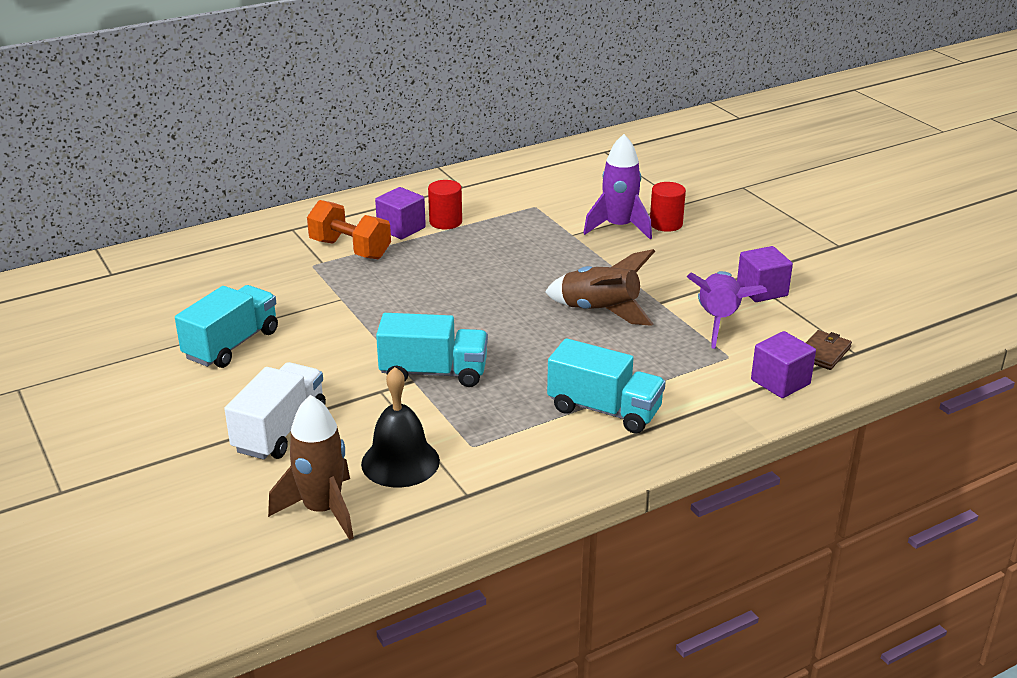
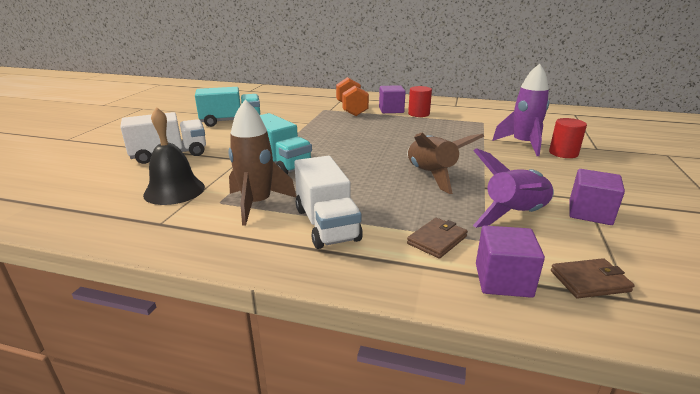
camera: 45 degrees right, 5 degrees down
(322, 510) = (99, 191): brown rocket -> brown rocket (257, 204)
(604, 410) = (326, 224): turquoise truck -> white truck
(701, 375) = (437, 240): none -> brown wallet

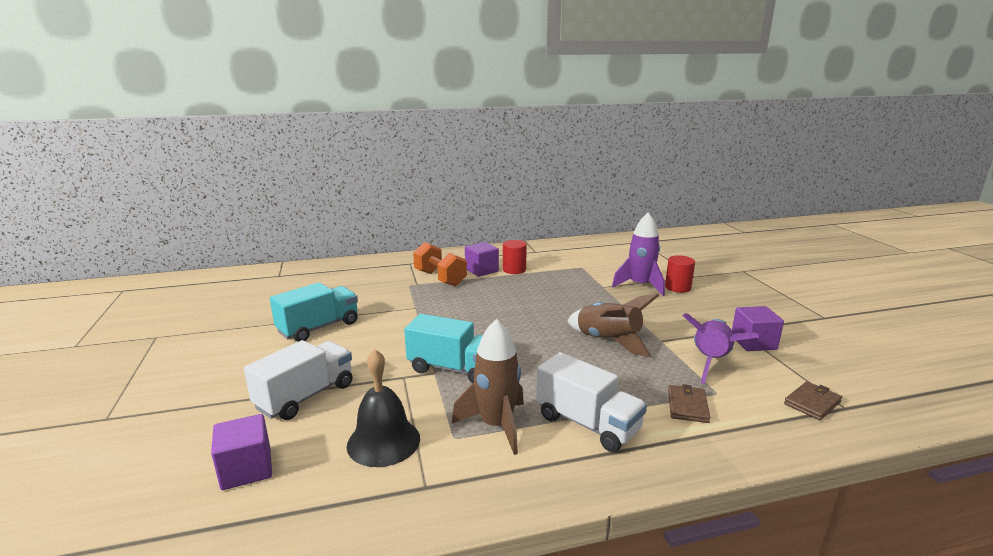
camera: 30 degrees left, 5 degrees down
(503, 280) = (766, 424): purple cube -> purple cube (246, 469)

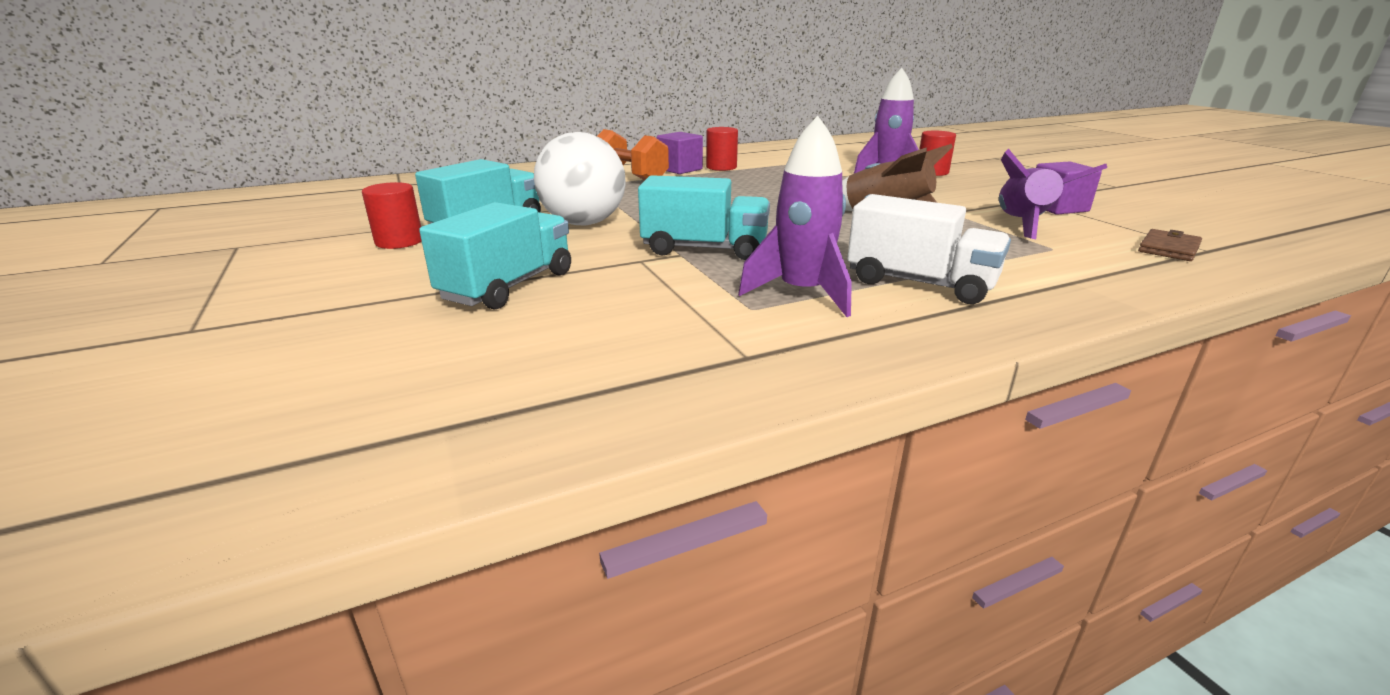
camera: 10 degrees left, 5 degrees up
(246, 469) = (459, 362): purple cube -> none
(255, 341) = (399, 241): none -> red cylinder
(306, 396) = (508, 286): white truck -> turquoise truck
(383, 441) = (654, 319): black bell -> none
(384, 331) = (584, 223): none -> white ball
(496, 425) = (801, 293): brown rocket -> purple rocket
(687, 406) = (1029, 260): brown wallet -> none

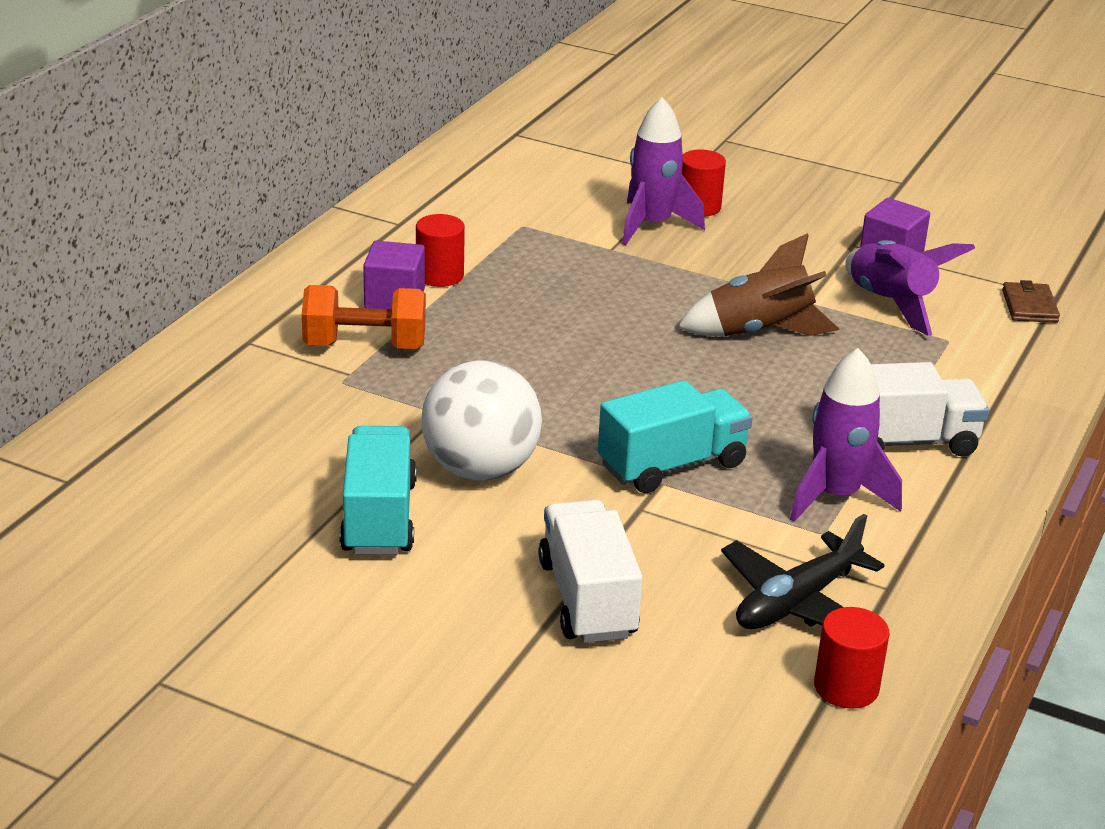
camera: 40 degrees left, 5 degrees up
(399, 241) = (339, 588): red cylinder -> red cylinder (846, 687)
(508, 286) = (587, 599): turquoise truck -> white truck
(647, 337) = (797, 602): none -> black plane

